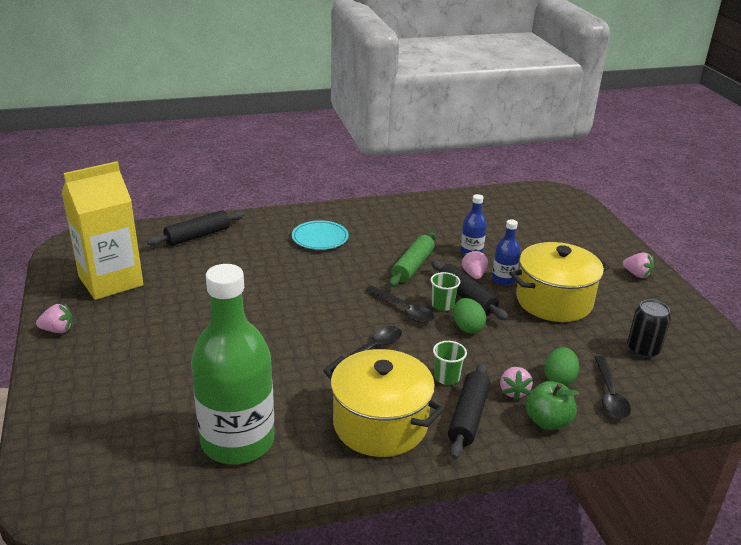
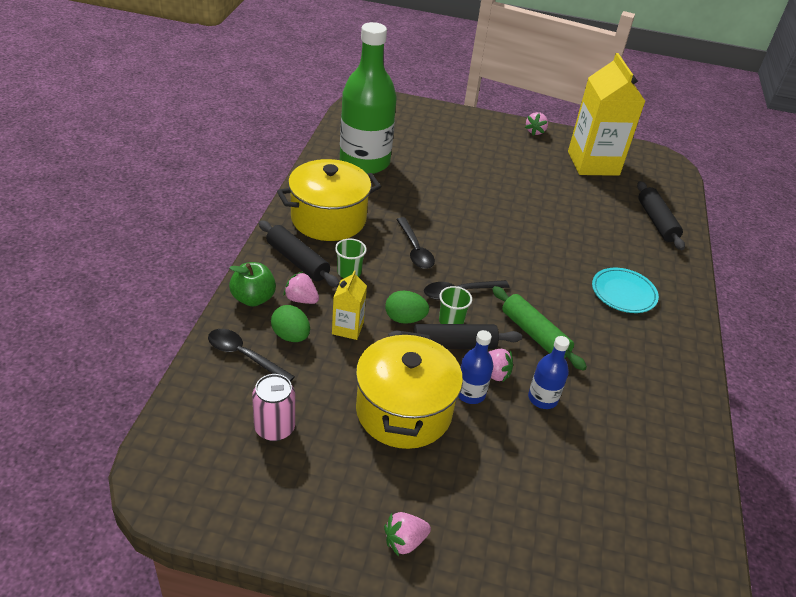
camera: 115 degrees right, 10 degrees up
(513, 352) = (347, 328): none -> yellow carton
(643, 350) = (274, 428): black can -> pink can

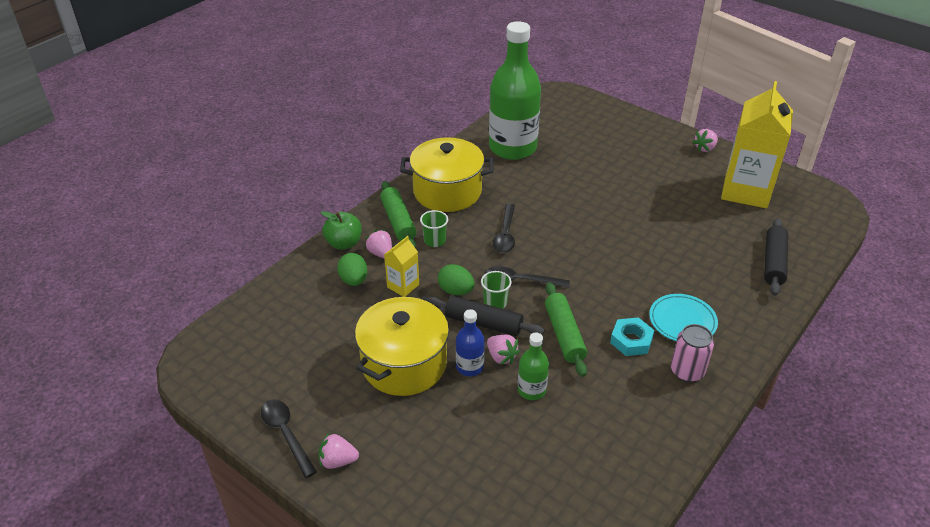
camera: 30 degrees right, 0 degrees up
(244, 355) = (309, 286): black spoon -> black spoon (286, 434)
(274, 428) = (297, 346): pink can -> pink can (687, 371)
(297, 261) = (398, 221): black rolling pin -> green rolling pin
(542, 398) = (531, 390): blue bottle -> green bottle
(594, 323) = (631, 340): none -> turquoise nut

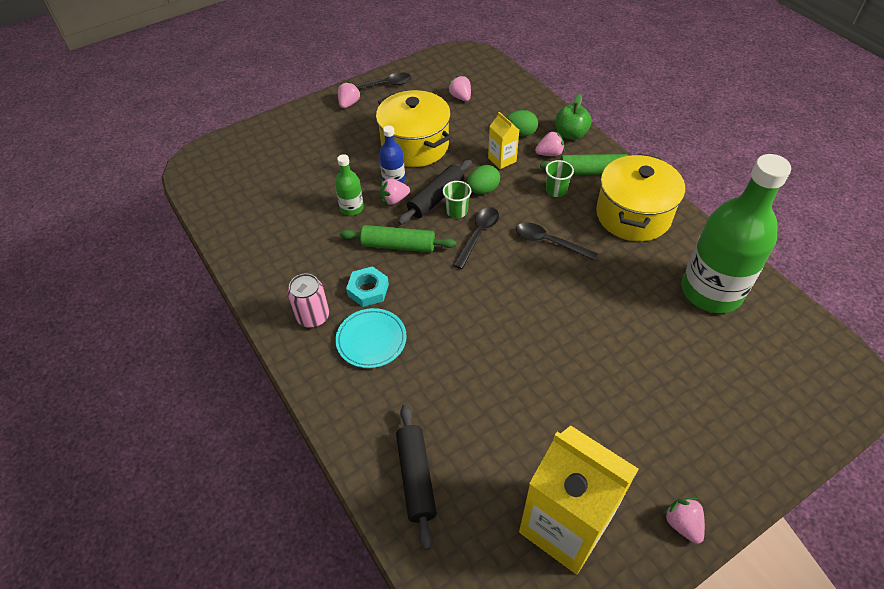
camera: 110 degrees right, 10 degrees up
(297, 345) = (461, 97): none -> pink strawberry
(773, 262) = (416, 477): black rolling pin -> black rolling pin turned 45 degrees clockwise

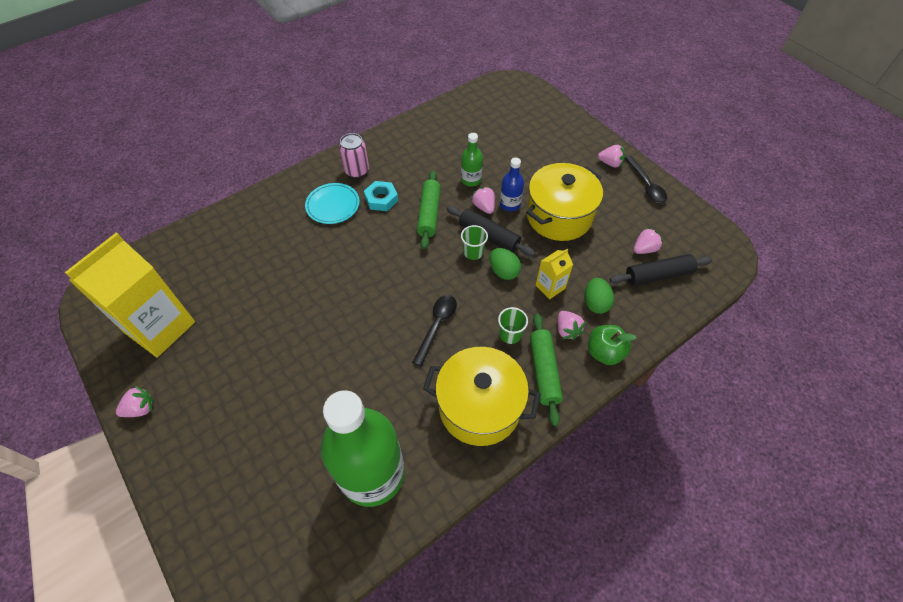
camera: 85 degrees right, 5 degrees up
(416, 477) = (216, 240): black rolling pin -> black rolling pin (658, 275)
(478, 235) = (444, 269): black spoon -> none

